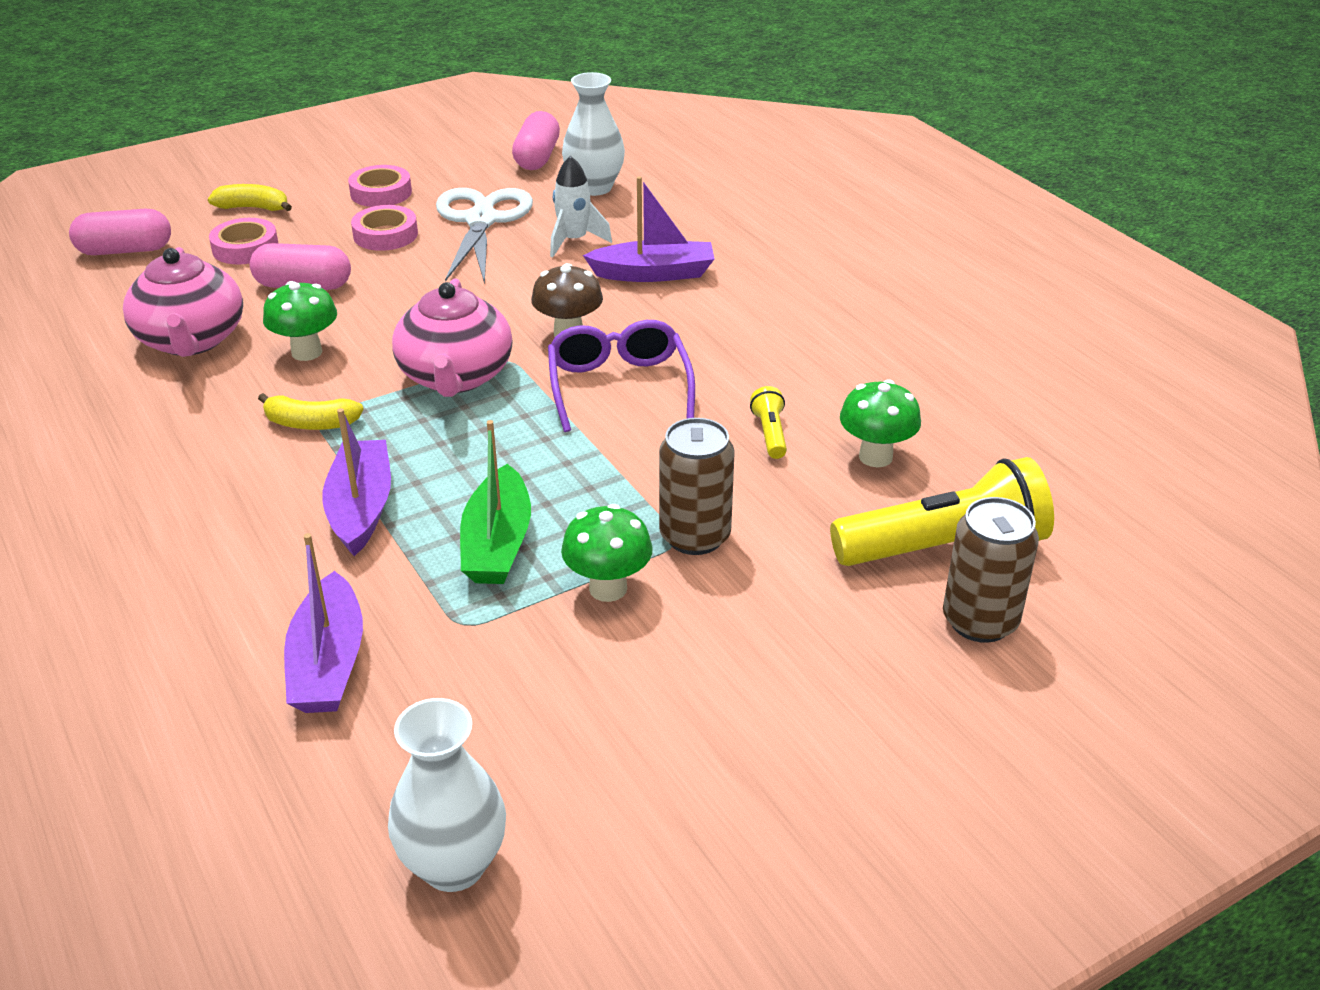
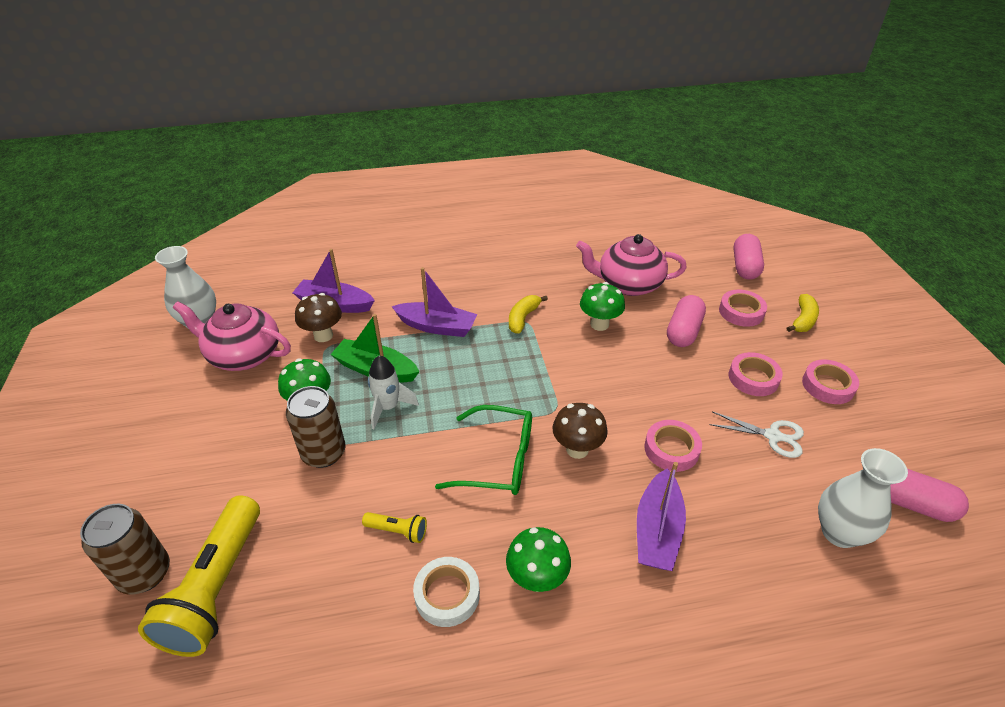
camera: 110 degrees right, 5 degrees up
(432, 641) = (323, 335): none -> brown mushroom
(455, 377) = (545, 382): pink teapot -> pink teapot (244, 355)
(481, 220) = (773, 436): white scissors -> white scissors, size x0.57
(534, 275) = (671, 449): none -> pink tape
(574, 241) = (727, 489): white rocket -> white rocket (388, 407)
(618, 386) = (499, 460): purple glasses -> green glasses
(819, 380) = (447, 595): none -> white tape
(875, 457) = (332, 590): green mushroom -> green mushroom (537, 579)

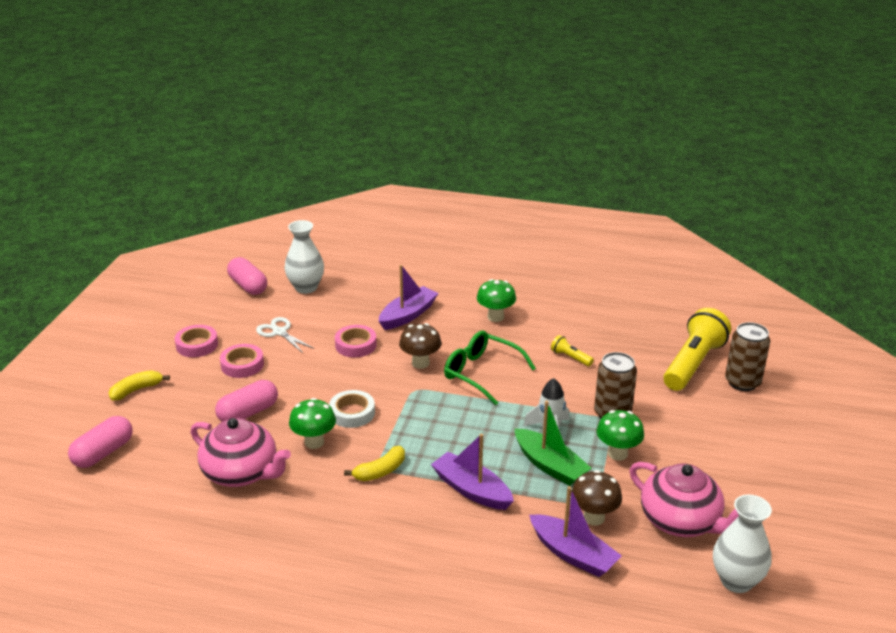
camera: 155 degrees left, 10 degrees down
(447, 595) = (551, 325): white tape -> white tape (352, 413)
(741, 312) = (176, 412): pink tape -> none

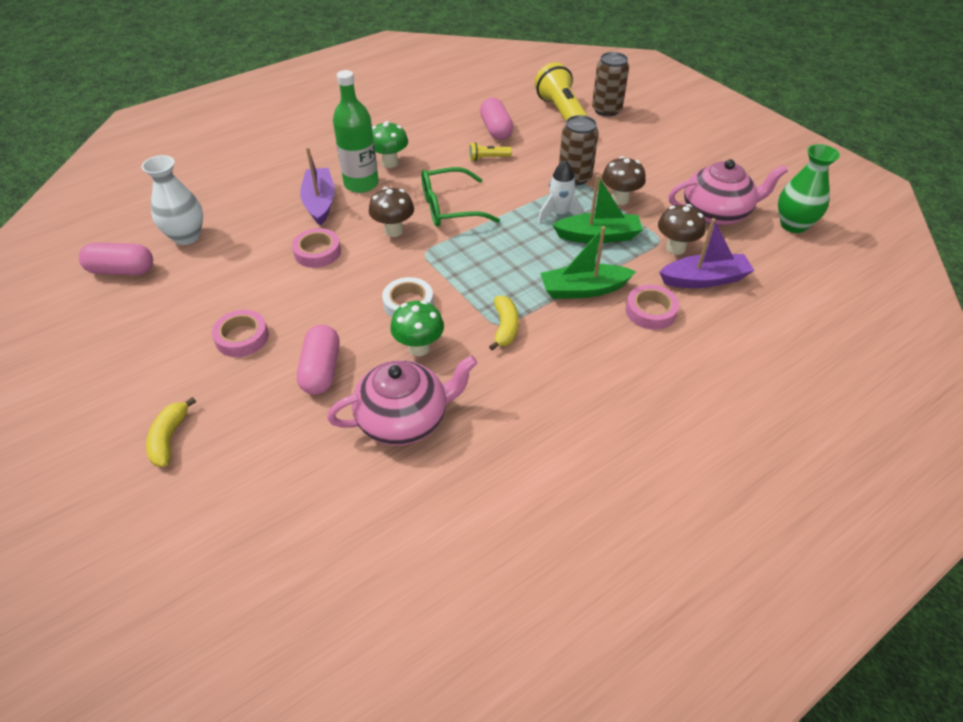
camera: 50 degrees left, 15 degrees up
(103, 453) = (241, 518): pink capsule -> pink capsule (496, 129)
(197, 345) = (162, 354): pink tape -> pink tape (650, 311)
(279, 332) = (228, 287): white scissors -> none
(453, 319) = (361, 184): none -> green bottle
(471, 490) = (583, 290): purple boat -> green boat
(617, 453) = (620, 199): green mushroom -> brown mushroom
(736, 581) = (793, 225): white vase -> green vase

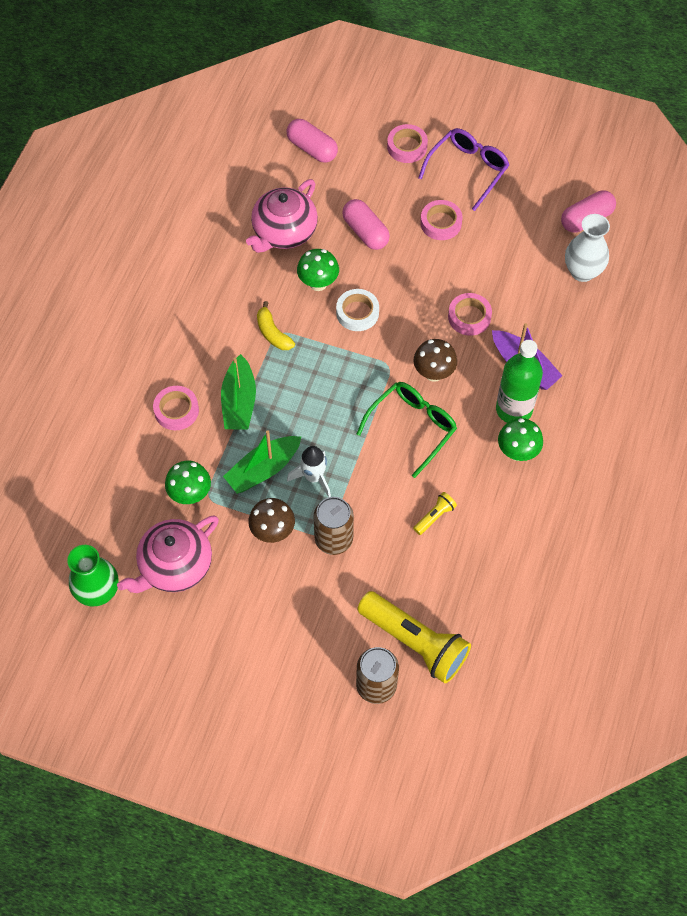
camera: 145 degrees right, 15 degrees up
(148, 373) = (468, 170): none -> purple glasses
(169, 438) = (407, 147): yellow banana -> pink tape
(496, 129) = (464, 569): pink capsule -> pink capsule (312, 149)
(583, 290) = (239, 402): green boat -> green boat turned 135 degrees clockwise
(675, 248) = (190, 494): brown mushroom -> green mushroom
(704, 279) = (150, 470): purple boat -> none

